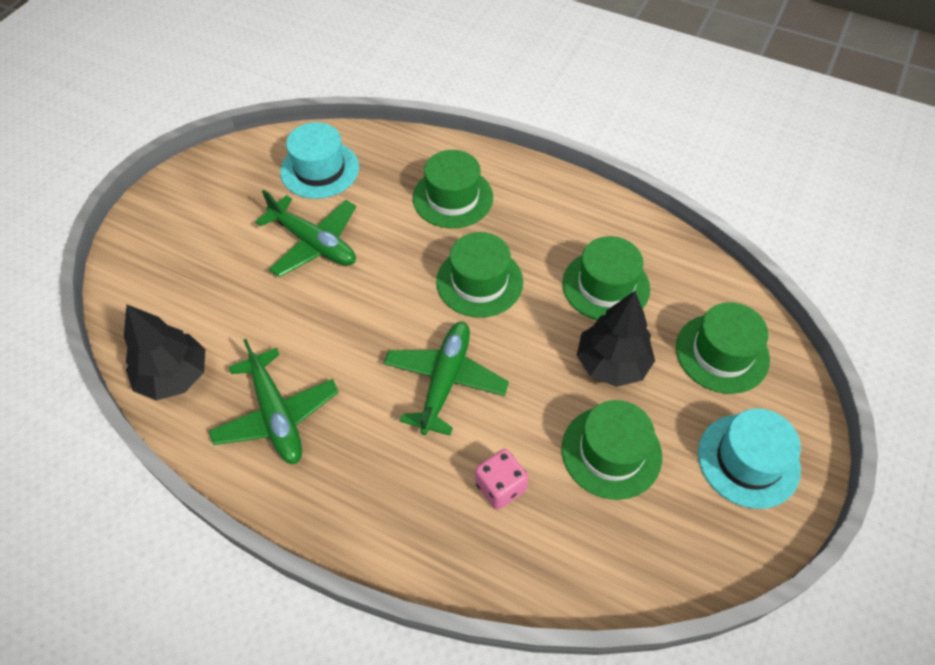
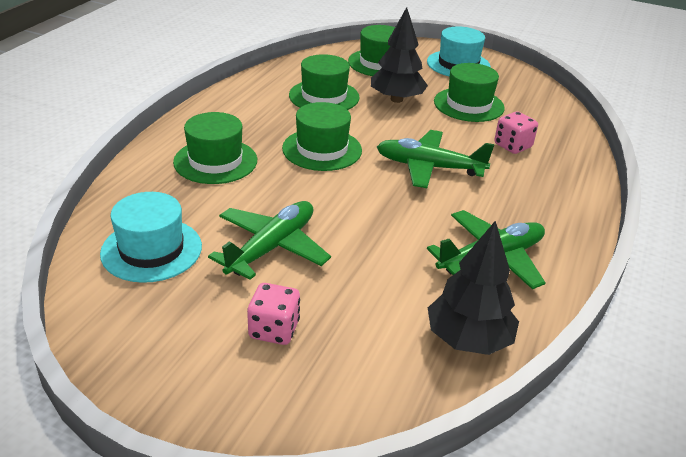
camera: 95 degrees left, 20 degrees down
(214, 247) = (274, 330): none -> pink dice

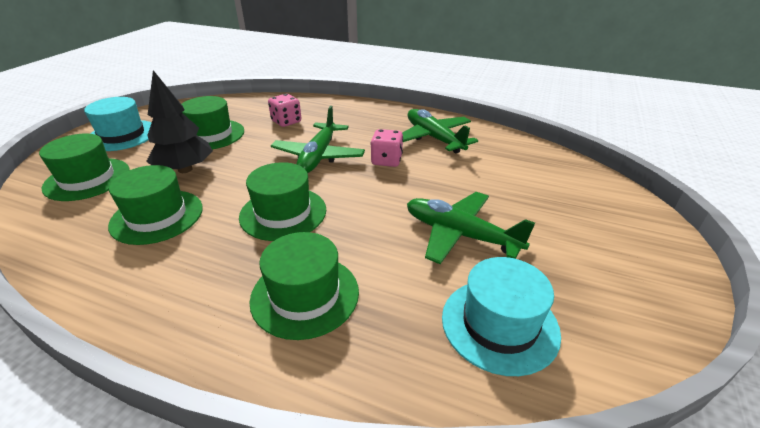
camera: 90 degrees left, 0 degrees up
(274, 330) = (562, 226): pink dice -> pink dice (386, 160)
(468, 339) = (518, 149): black tree -> none

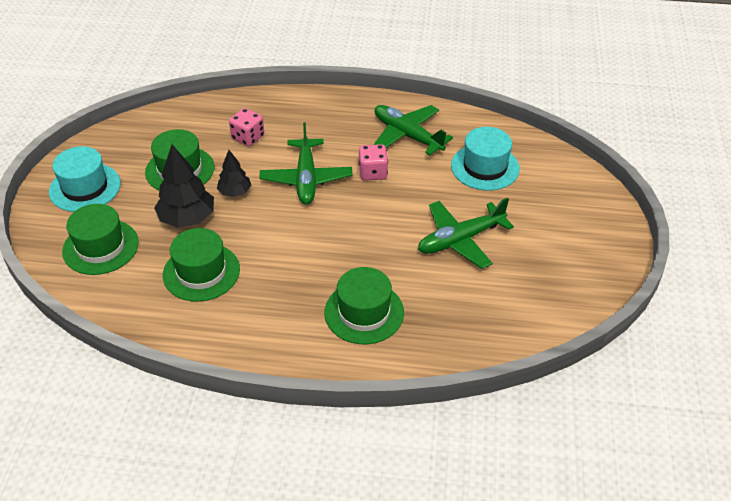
camera: 15 degrees left, 10 degrees up
(245, 156) = (235, 192): none -> black tree
(283, 213) = (308, 247): green hat -> none
(460, 234) = (460, 240): green plane -> green plane turned 45 degrees counterclockwise
(499, 324) = (503, 304): turquoise hat -> turquoise hat (485, 167)

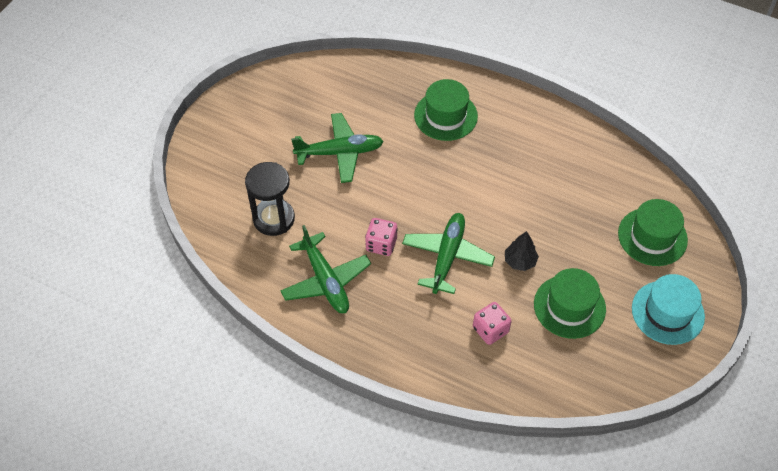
camera: 160 degrees left, 10 degrees up
(187, 218) = (570, 244): black tree -> none
(201, 272) = (566, 186): green hat -> none
(485, 167) = (274, 219): turquoise hat -> black hourglass

